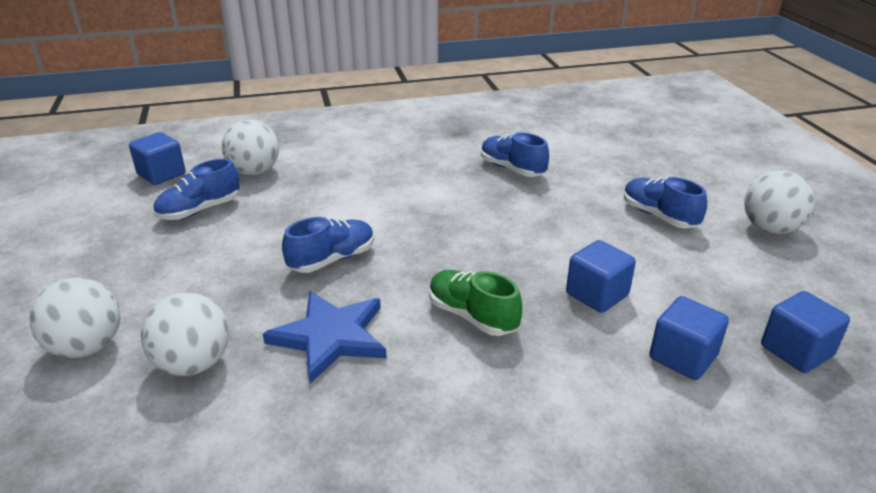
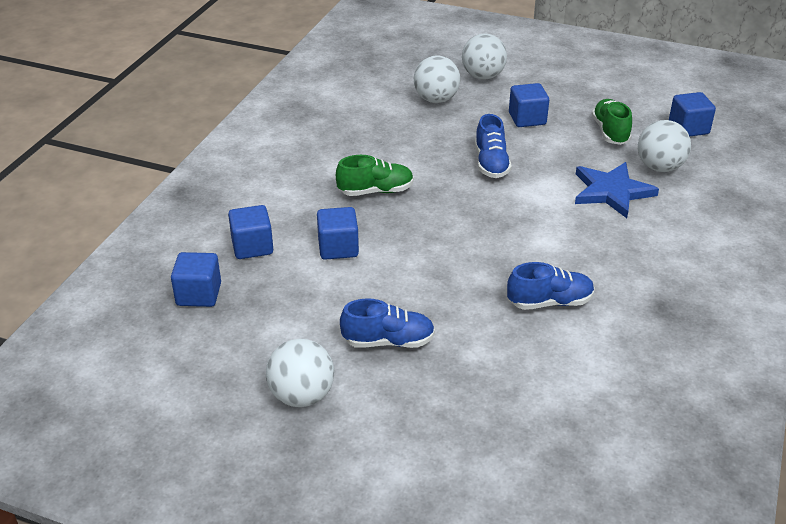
camera: 125 degrees right, 5 degrees up
(199, 210) = (610, 132): blue shoe -> green shoe
(203, 269) = (527, 119): none -> blue cube
(330, 337) = (412, 140): blue star -> blue star (611, 192)

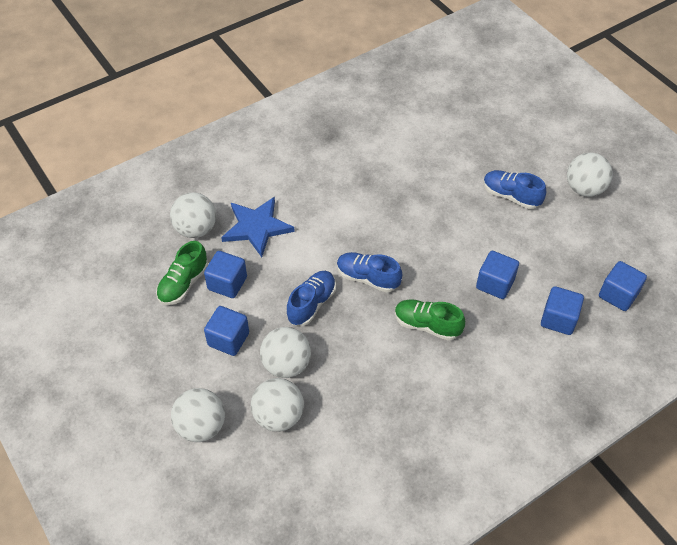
camera: 145 degrees left, 15 degrees up
(464, 124) = (286, 365): none -> white ball
(550, 302) = (391, 171): blue shoe -> blue shoe (367, 278)
(688, 128) = (122, 253): blue cube -> blue cube (227, 283)

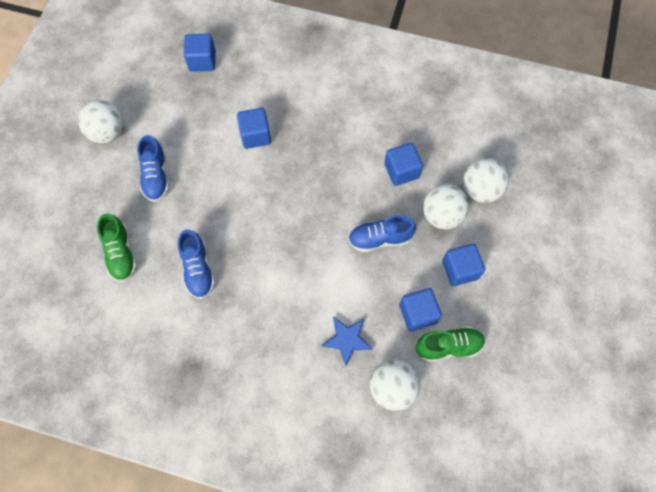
camera: 130 degrees left, 15 degrees up
(201, 426) = (533, 229): white ball -> none
(257, 227) = (347, 339): blue star -> blue star, size x0.66
(367, 278) = (323, 219): blue shoe -> blue shoe (198, 270)
(427, 325) = (329, 153): green shoe -> green shoe (121, 254)
(558, 319) = (254, 82): blue cube -> blue cube (401, 171)

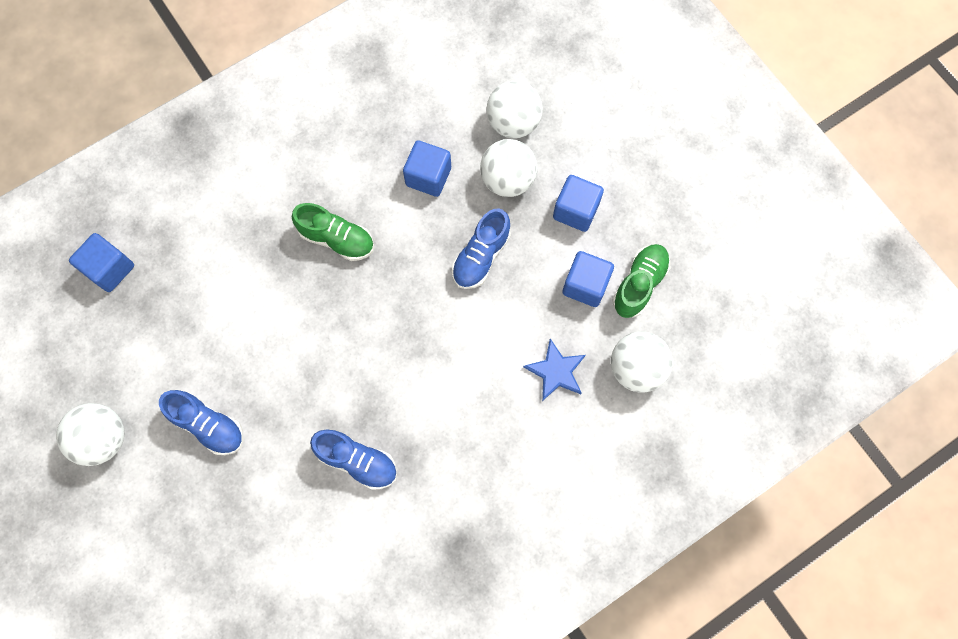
camera: 50 degrees left, 5 degrees up
(121, 254) = (268, 529): green shoe -> green shoe (337, 239)
(255, 135) = (256, 285): blue cube -> none

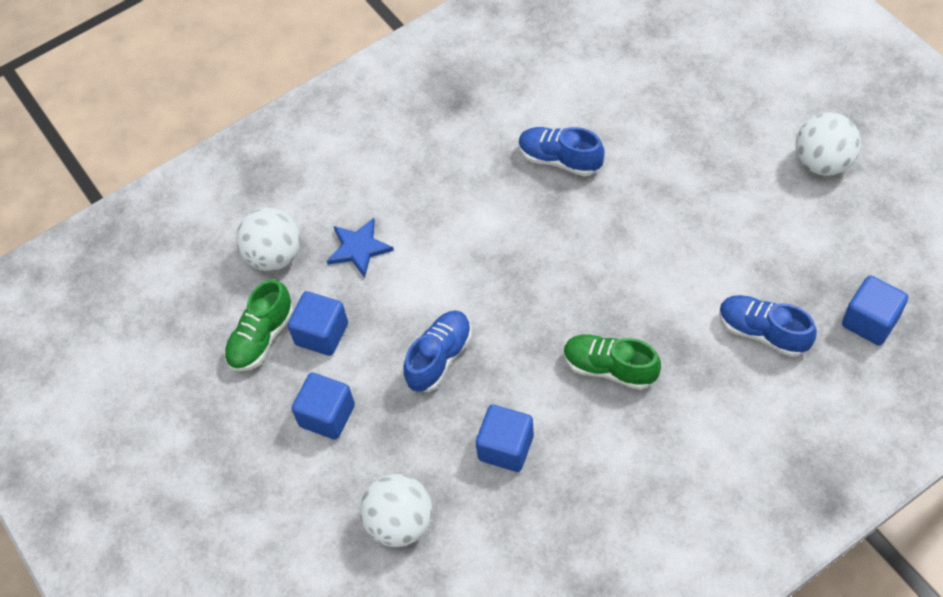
camera: 175 degrees left, 15 degrees down
(209, 425) = (716, 180): blue shoe -> blue shoe (762, 332)
(507, 180) = (408, 448): white ball -> none

